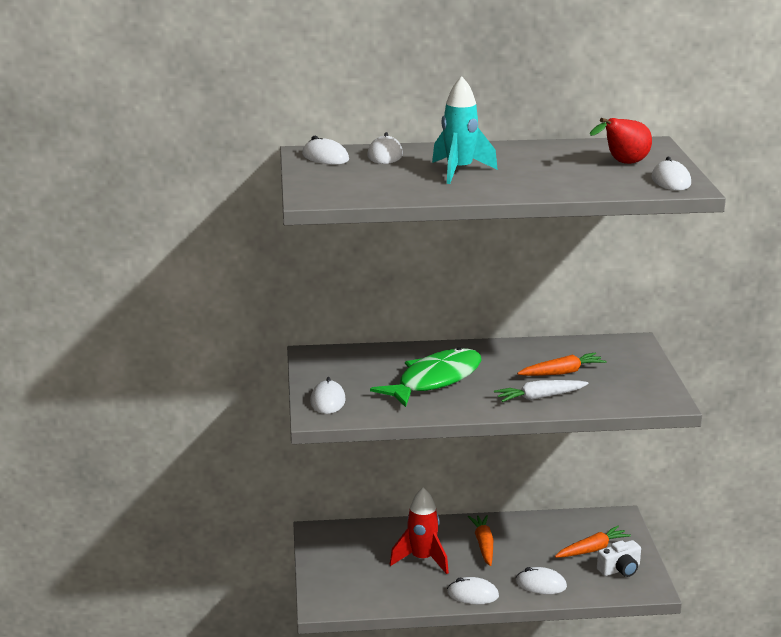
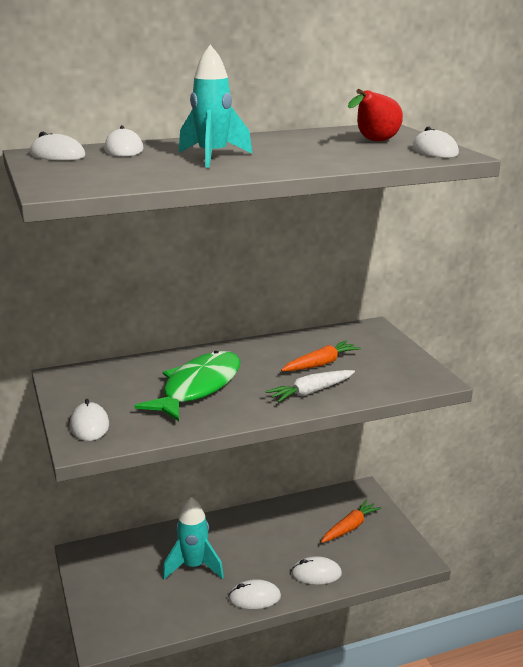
camera: 15 degrees left, 0 degrees up
(422, 559) = (194, 566): red rocket -> turquoise rocket
(483, 544) = (248, 539): orange carrot -> none
(620, 569) = (382, 544): white camera -> none

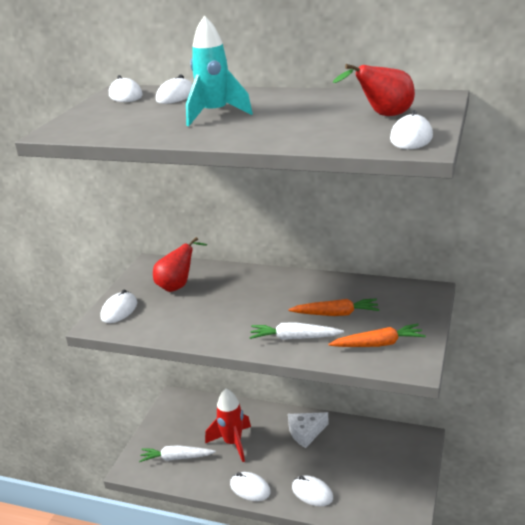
camera: 40 degrees right, 5 degrees up
(126, 386) = (178, 286): none -> red pear
(146, 607) = (176, 458): none -> white carrot
(194, 566) = (233, 443): turquoise rocket -> red rocket
(198, 387) = (220, 304): green fish -> none
(257, 527) = (306, 432): none -> white cheese
(350, 527) = (378, 466): orange carrot -> orange carrot (378, 344)

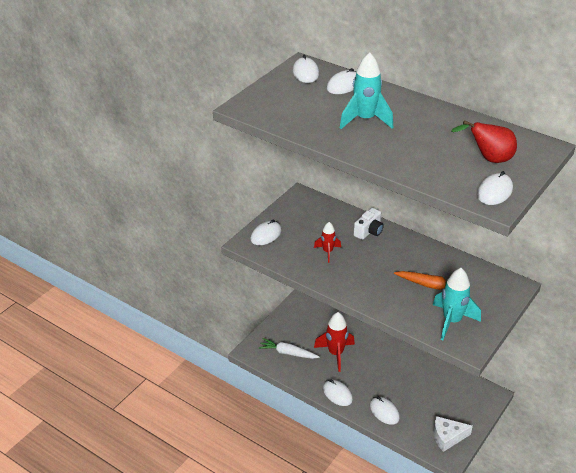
camera: 15 degrees right, 10 degrees up
(178, 286) = (317, 224): red pear -> none
(200, 310) = (327, 252): none -> red rocket
(241, 279) = (369, 231): none -> white camera
(294, 338) = (390, 298): white carrot -> none
(306, 432) = (397, 362): white cheese -> white cheese (447, 437)
(378, 344) = (452, 321): orange carrot -> turquoise rocket

